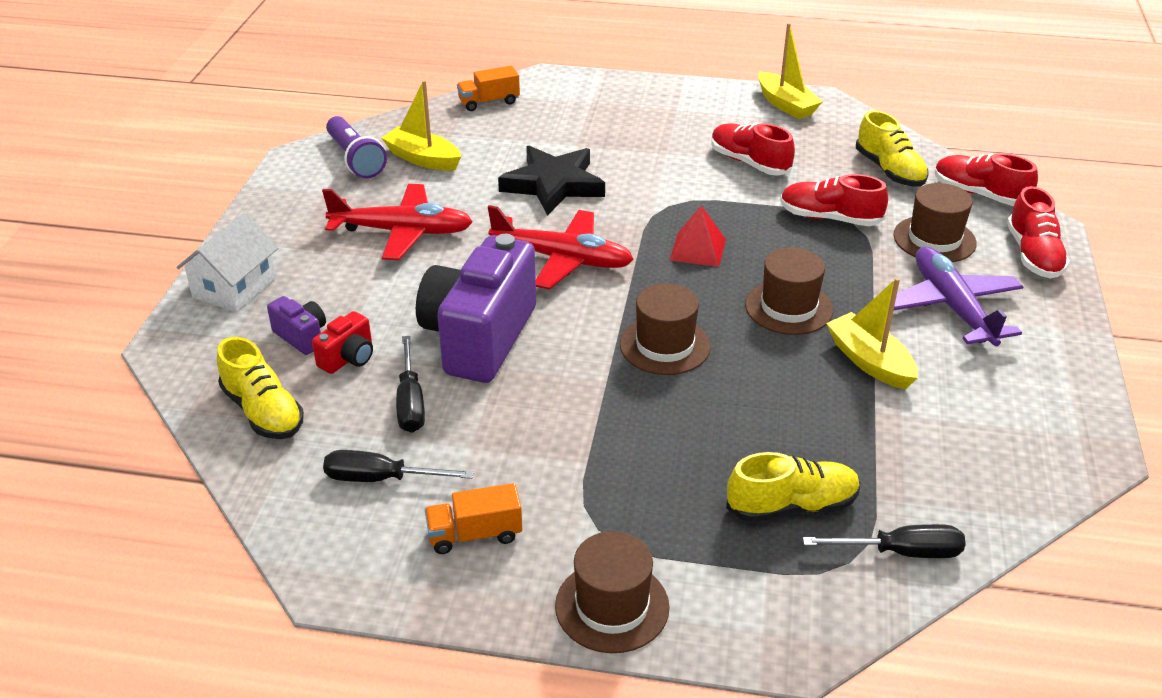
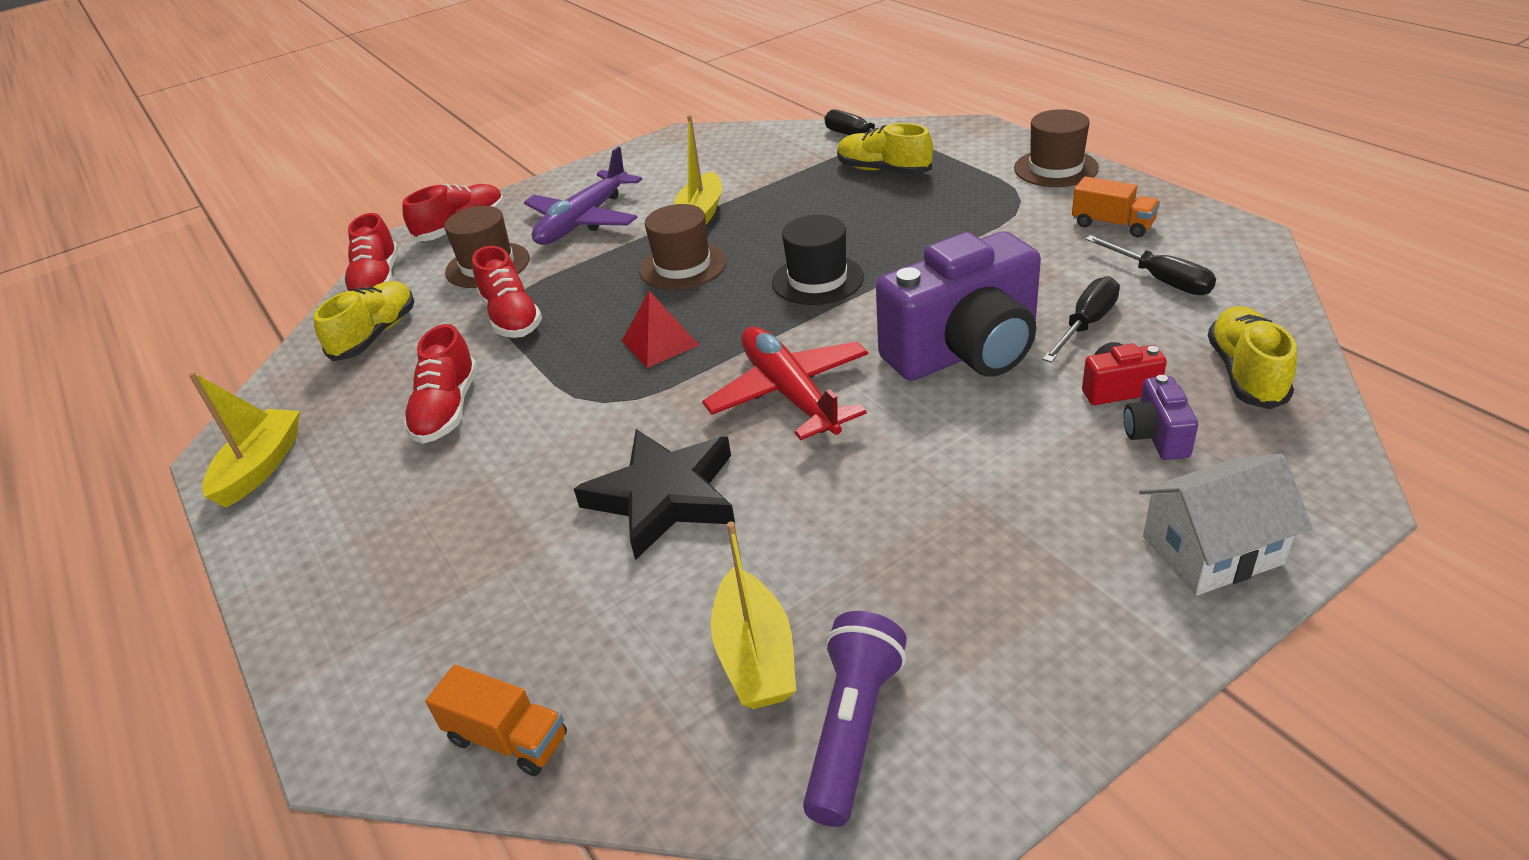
camera: 130 degrees left, 0 degrees up
(401, 232) = (920, 525): red plane -> none
(665, 345) = (817, 280): brown hat -> black hat

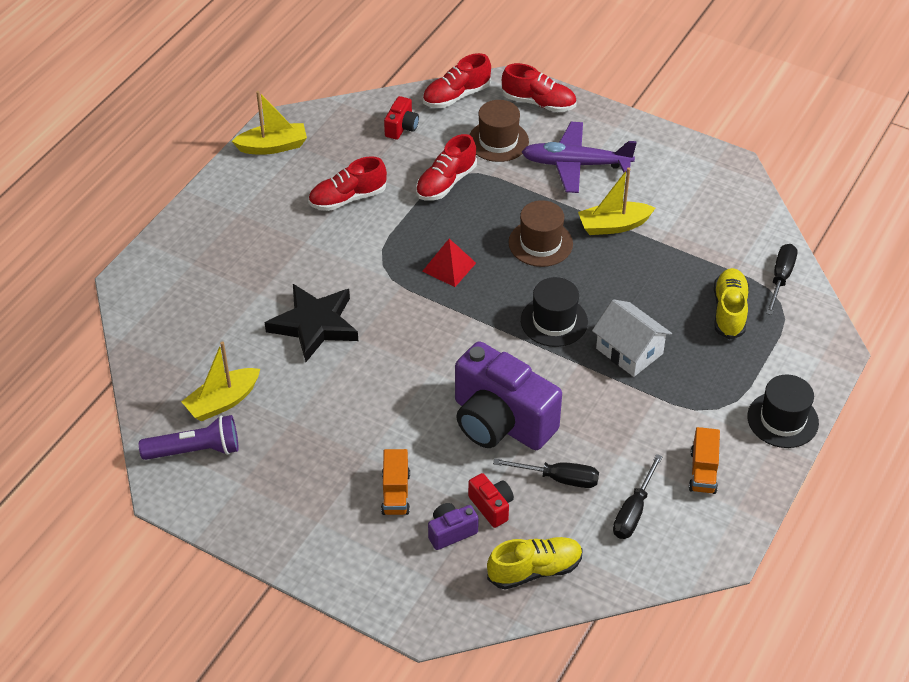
camera: 60 degrees right, 10 degrees up
(376, 335) = (401, 127): yellow shoe -> red camera
(507, 738) = (148, 332): orange truck -> orange truck (395, 493)
(790, 394) = (423, 348): red plane -> none
(1056, 168) = (782, 419): brown hat -> black hat
(1212, 550) = (361, 569): white house -> white house (629, 351)

